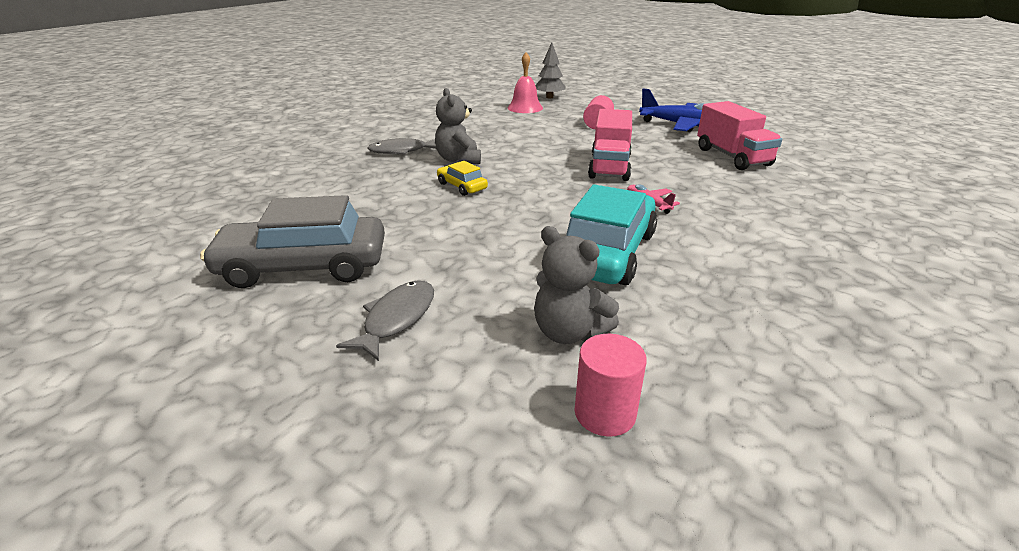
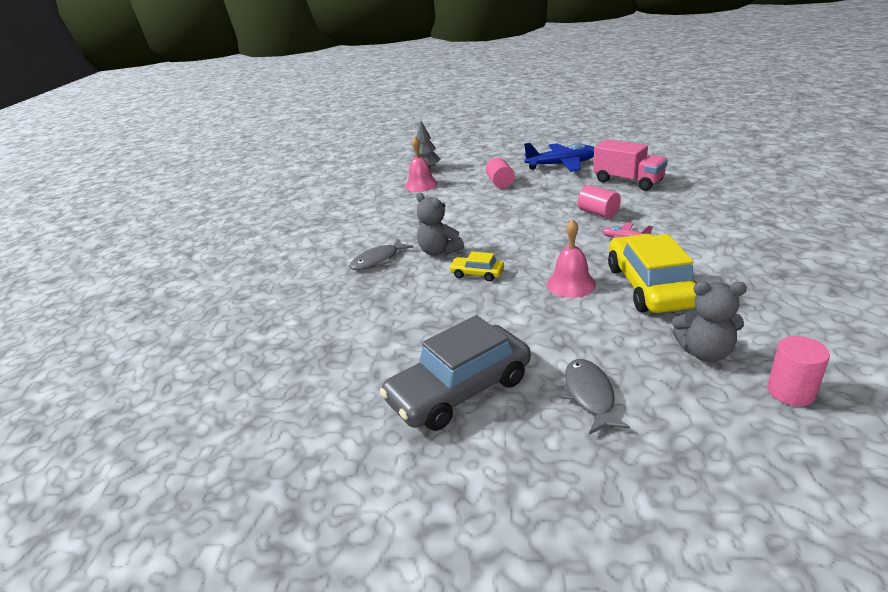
camera: 25 degrees left, 0 degrees up
(531, 223) = (571, 284): none -> pink bell
(607, 252) = (650, 286): turquoise car -> yellow car
(609, 167) = (559, 218): pink truck -> none
(655, 174) = (598, 213): none -> pink cylinder

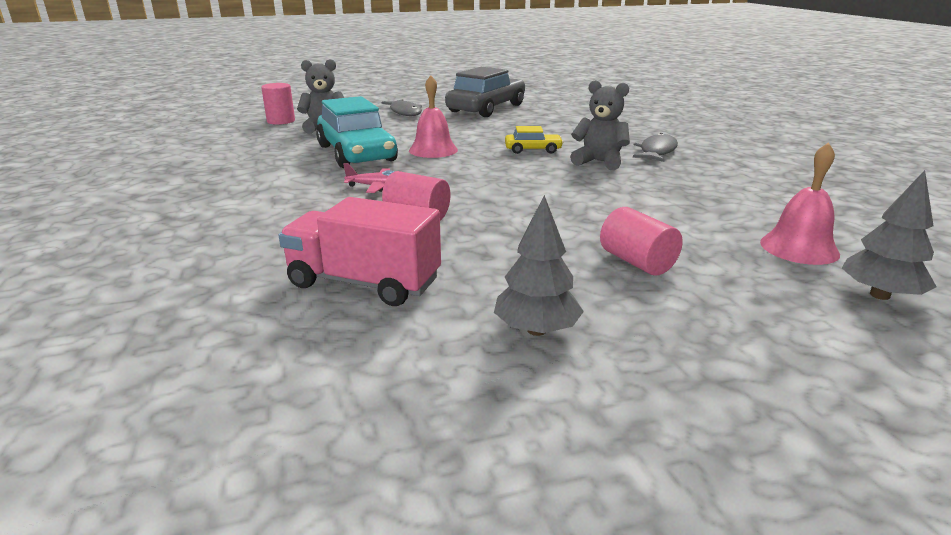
camera: 155 degrees right, 5 degrees down
(562, 165) = (536, 330): blue plane -> grey tree
(650, 286) = (356, 153): yellow car -> turquoise car

